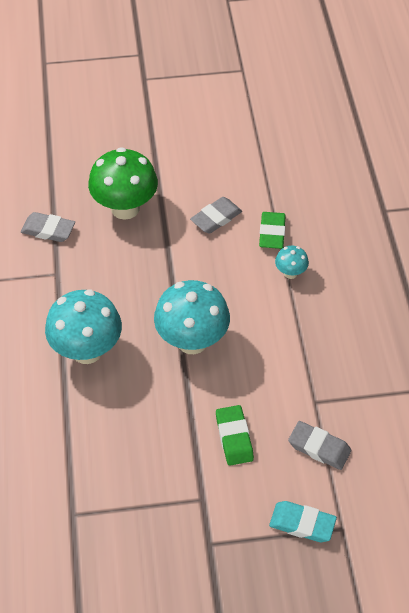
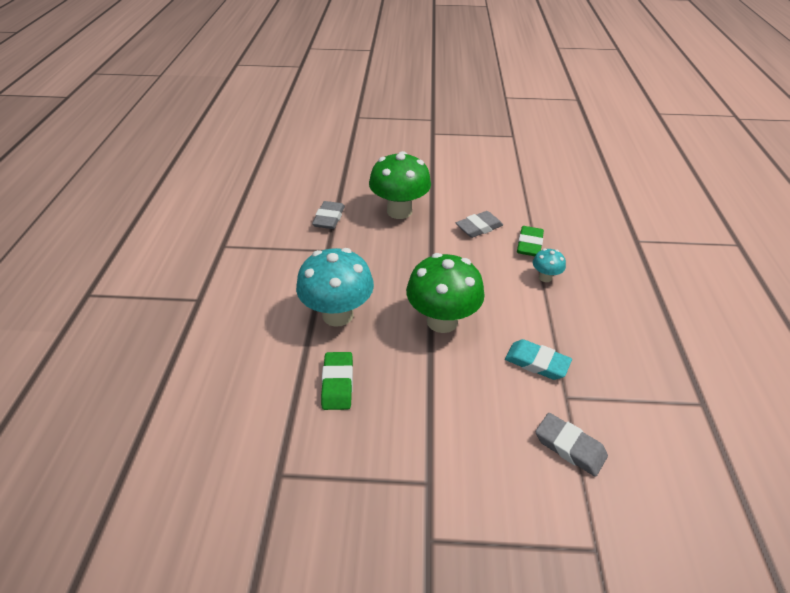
camera: 10 degrees right, 10 degrees down
(48, 230) = (329, 218): grey eraser -> grey eraser turned 75 degrees clockwise
(192, 341) = (442, 321): turquoise mushroom -> green mushroom
(234, 437) = (473, 420): green eraser -> green eraser (337, 383)
(302, 524) = (546, 535): turquoise eraser -> turquoise eraser (536, 362)

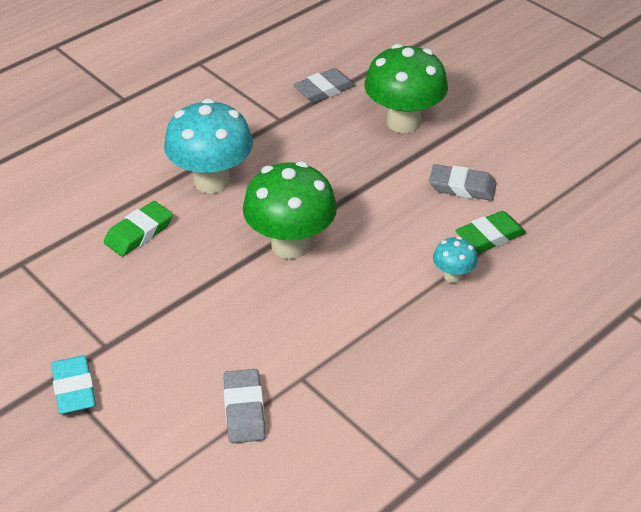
camera: 45 degrees right, 0 degrees up
(536, 362) = (320, 335): turquoise eraser -> turquoise eraser (74, 389)

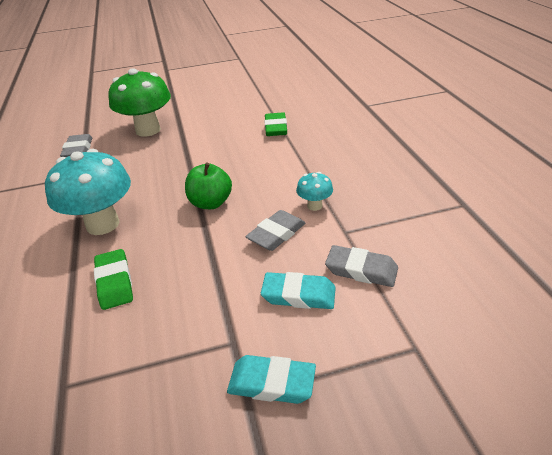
camera: 60 degrees left, 5 degrees down
(184, 371) = (298, 295): none -> turquoise eraser
(290, 245) = (210, 203): green mushroom -> green apple
(453, 276) = (297, 148): turquoise mushroom -> turquoise mushroom (314, 206)
(462, 187) = (226, 126): grey eraser -> grey eraser (276, 234)

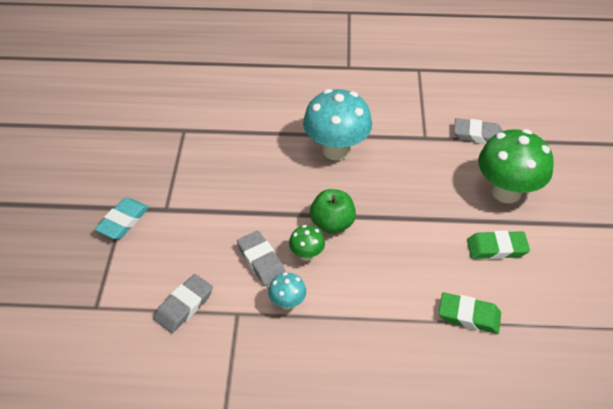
camera: 105 degrees right, 10 degrees up
(114, 282) = (259, 154): green eraser -> green eraser (496, 248)
(255, 208) = (306, 254): none -> green mushroom
(298, 295) = (183, 255): turquoise eraser -> none

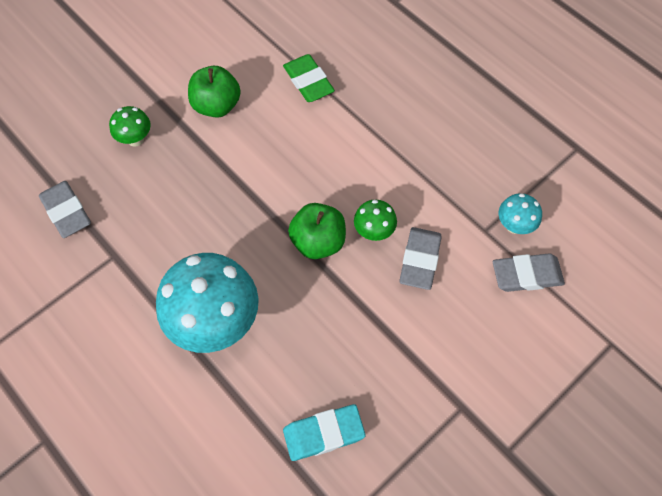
camera: 135 degrees left, 15 degrees up
(123, 221) = (520, 430): turquoise eraser -> turquoise eraser (323, 433)
(287, 303) = (434, 203): turquoise mushroom -> turquoise mushroom (514, 225)
(496, 248) = (216, 105): green eraser -> green apple
(506, 192) = (135, 139): green mushroom -> green mushroom, size x0.47

